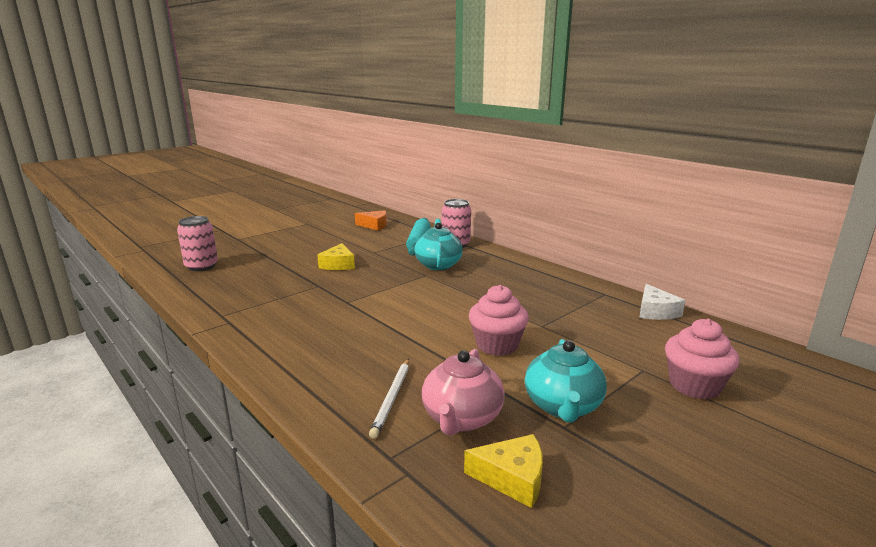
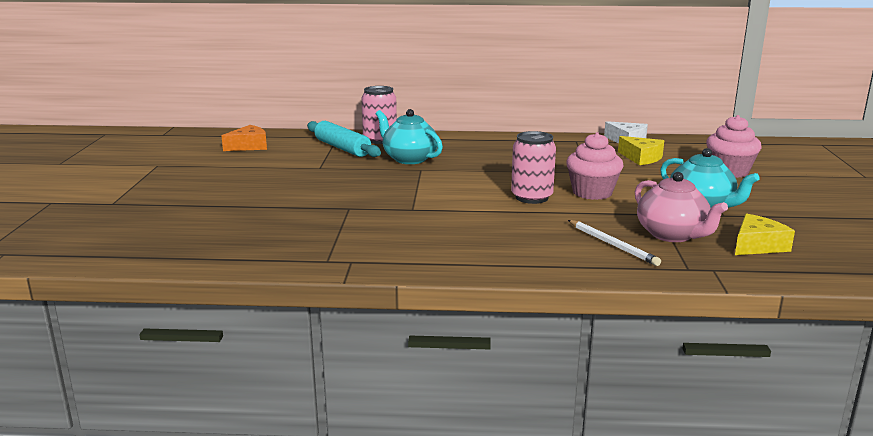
camera: 45 degrees left, 0 degrees up
(201, 266) = (157, 238): pink can -> pink can (531, 197)
(338, 264) = (316, 187): yellow cheese -> yellow cheese (641, 158)

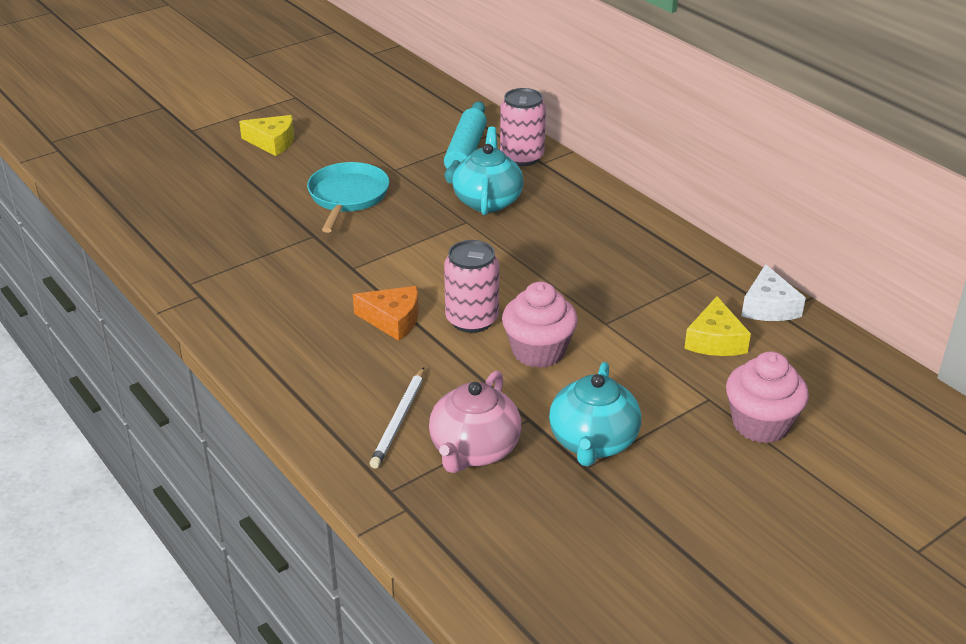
camera: 50 degrees right, 15 degrees up
(249, 146) = (400, 106): orange cheese -> orange cheese (393, 320)
(322, 187) = (347, 196): none -> turquoise pan
(757, 245) = (513, 520): yellow cheese -> yellow cheese (272, 142)

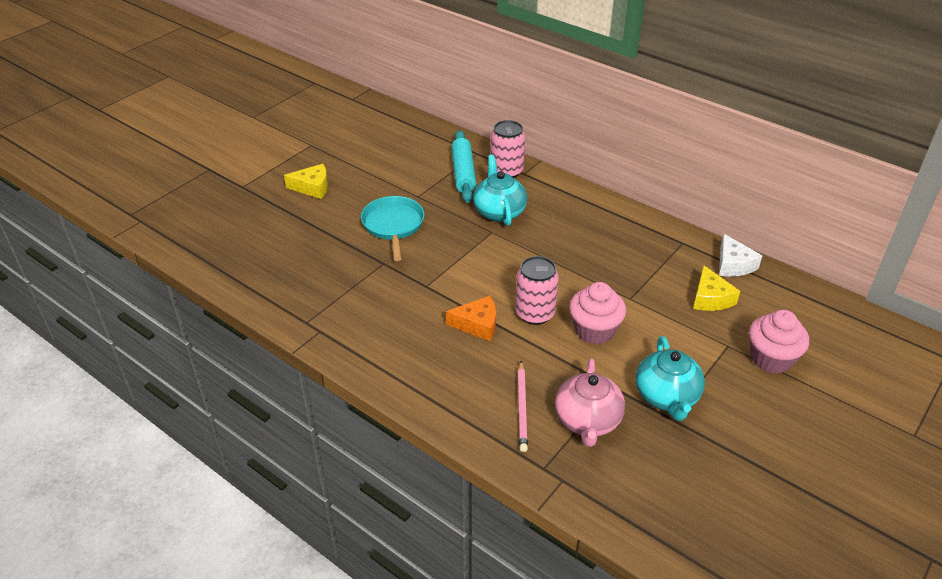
camera: 15 degrees left, 5 degrees up
(399, 420) = (522, 408): white pencil -> pink pencil

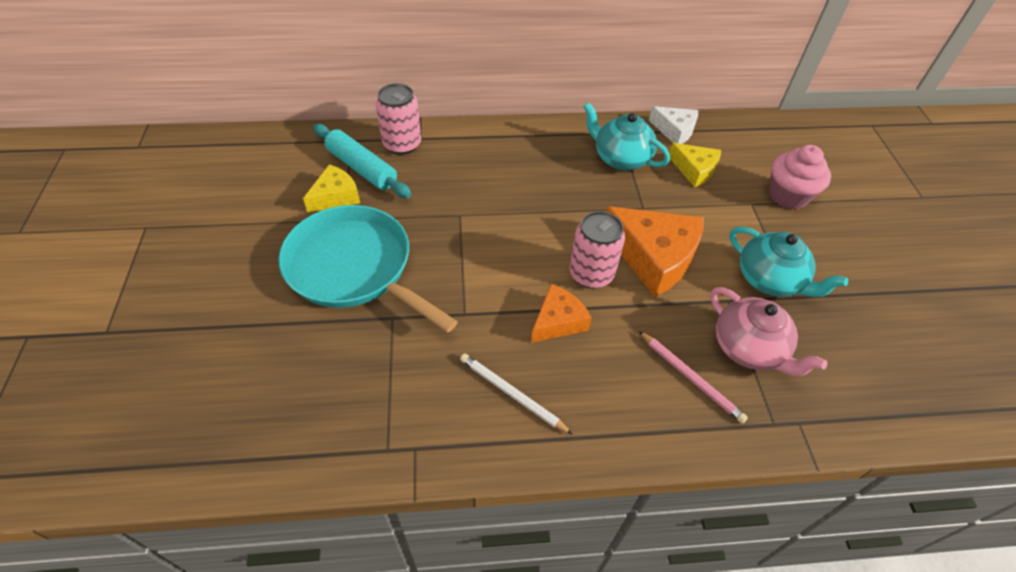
camera: 45 degrees left, 10 degrees up
(312, 187) = (206, 278): yellow cheese -> yellow cheese (335, 196)
(393, 225) = (354, 268): turquoise pan -> turquoise pan, size x1.54
(401, 341) = (512, 394): none -> white pencil
(499, 211) = (442, 190): turquoise teapot -> turquoise teapot (621, 158)
(594, 330) = (653, 257): pink cupcake -> orange cheese

